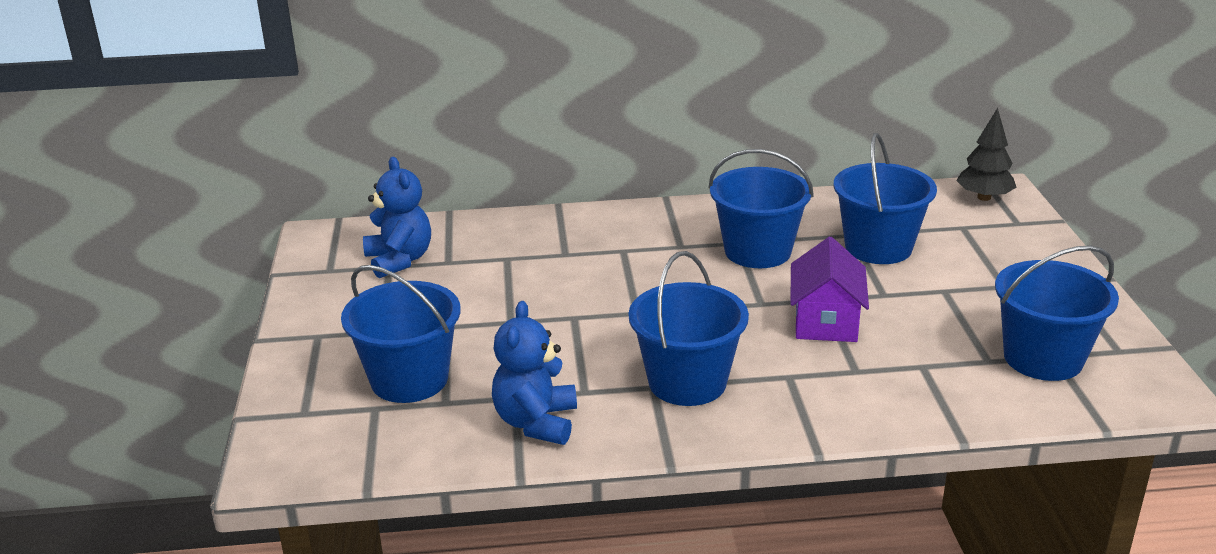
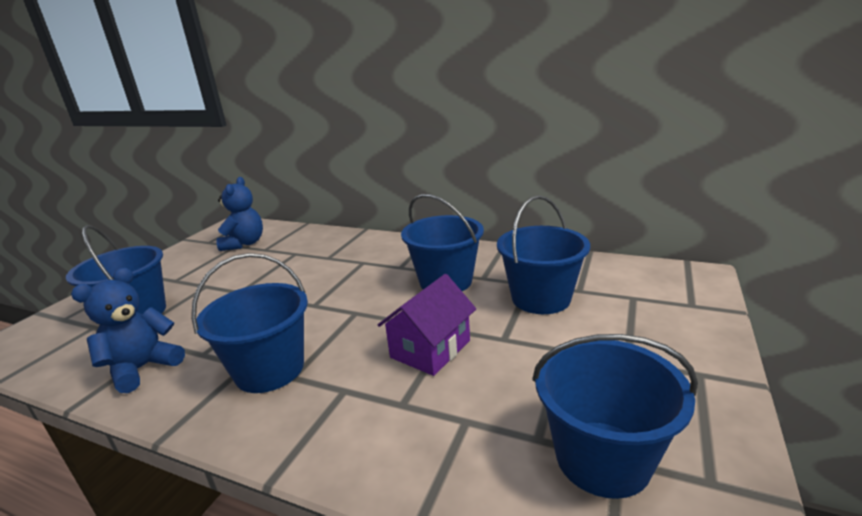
camera: 30 degrees right, 5 degrees down
(984, 197) = (675, 277): black tree -> none

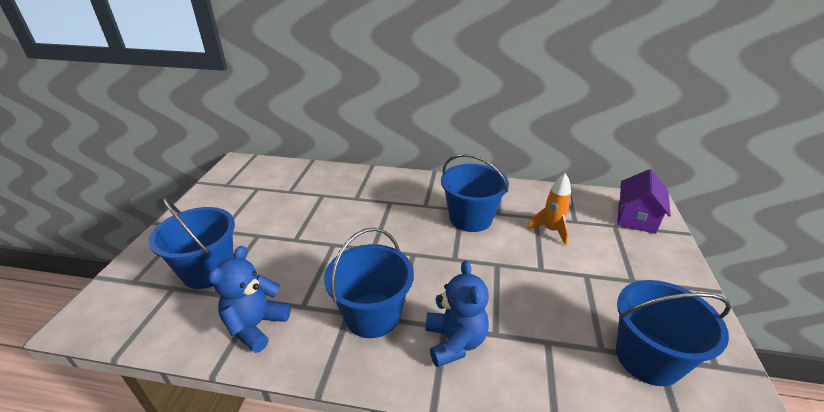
camera: 15 degrees left, 10 degrees up
(244, 243) = (265, 185): blue teddy bear -> blue teddy bear (454, 342)
(430, 349) = (491, 283): purple house -> purple house (636, 217)
(541, 298) = (551, 230): blue bucket -> orange rocket

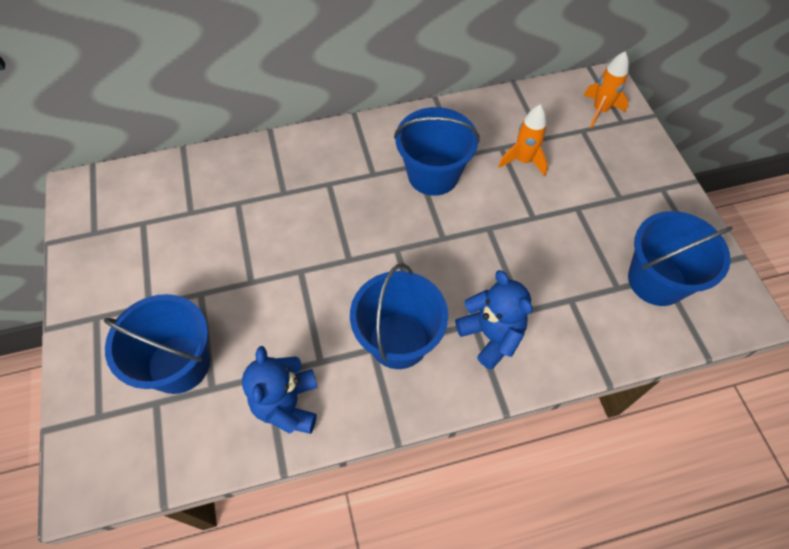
camera: 25 degrees left, 25 degrees up
(636, 217) = (600, 111): purple house -> orange rocket

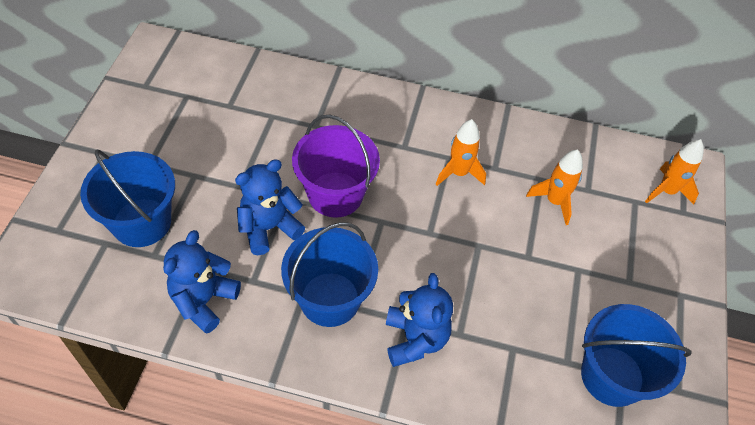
camera: 25 degrees right, 5 degrees down
(303, 306) = (269, 228): none -> blue teddy bear
(342, 245) = (335, 194): none -> purple bucket
(433, 174) = (458, 173): blue bucket -> orange rocket

